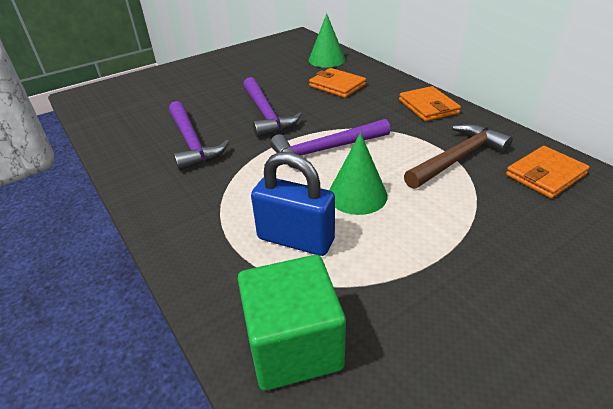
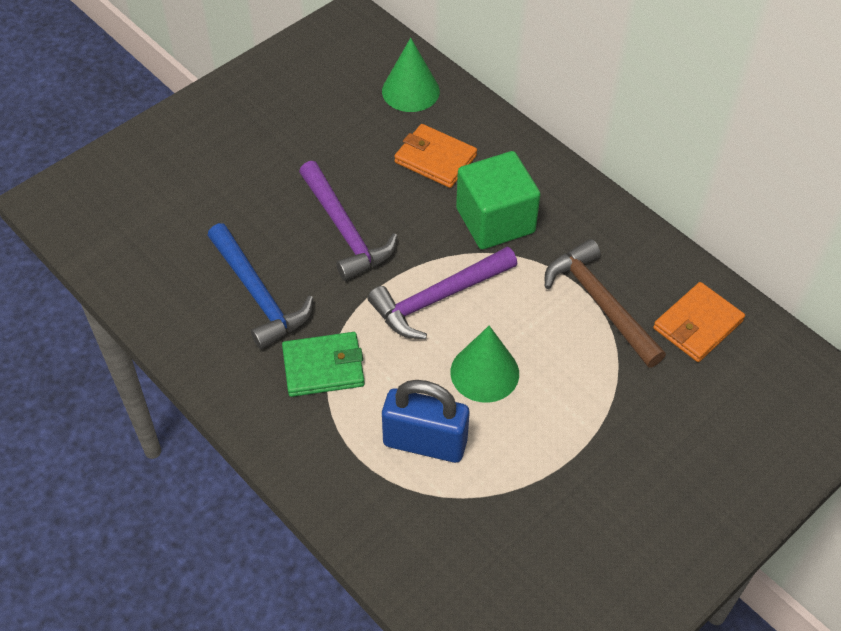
camera: 10 degrees left, 15 degrees up
(192, 142) = (258, 295): purple hammer -> blue hammer
(224, 184) = (323, 367): none -> green wallet
(293, 345) = (444, 562): green cube -> green cube (495, 220)
(428, 107) = (565, 203): orange wallet -> none
(458, 158) = (600, 303): brown hammer -> brown hammer turned 75 degrees counterclockwise

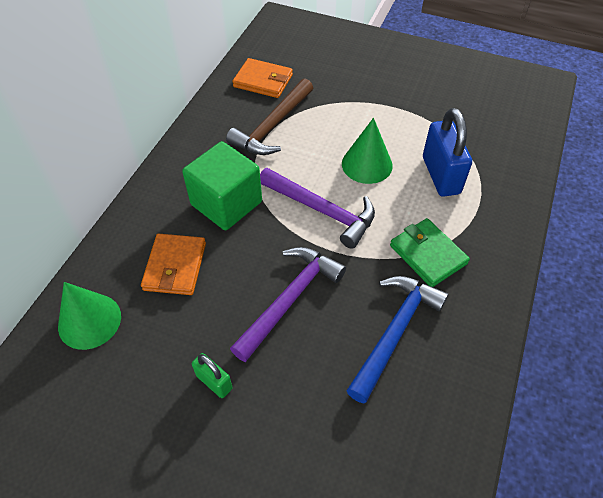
camera: 115 degrees left, 0 degrees up
(299, 153) = (214, 382): none -> green padlock

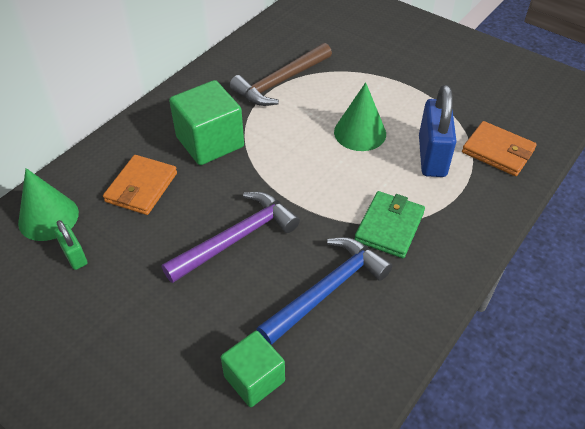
camera: 15 degrees right, 5 degrees down
(214, 382) = (138, 294): green padlock -> green padlock (74, 256)
(263, 81) = (287, 40): orange wallet -> orange wallet (497, 151)
(322, 211) = (298, 166): purple hammer -> none
(360, 440) = (254, 379): none -> green cube
(428, 254) = (389, 227): green wallet -> green wallet turned 45 degrees clockwise

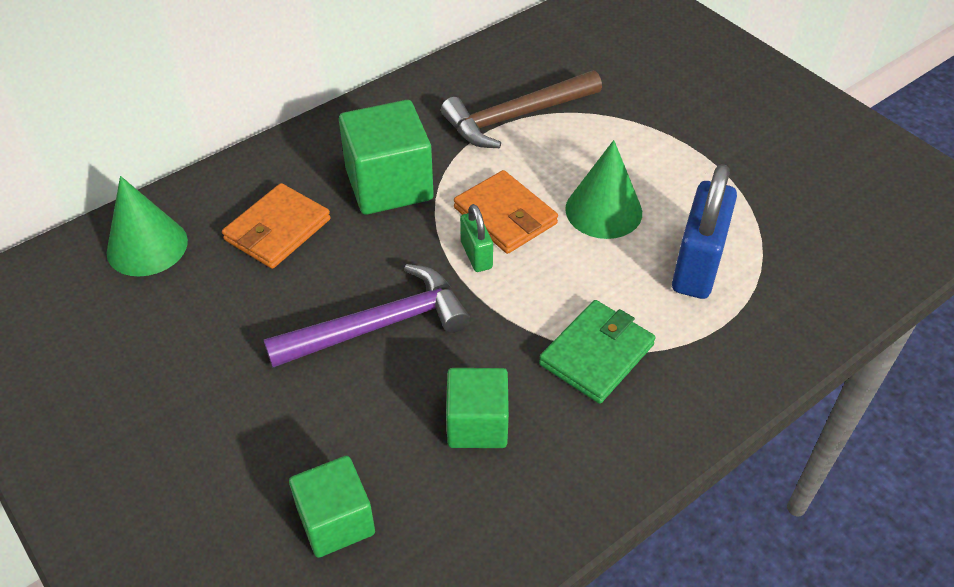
camera: 15 degrees right, 0 degrees up
(74, 256) = (163, 304): green padlock -> green padlock (476, 255)
(327, 290) = (477, 424): blue hammer -> green cube
(497, 151) = (800, 277): orange wallet -> orange wallet (505, 215)

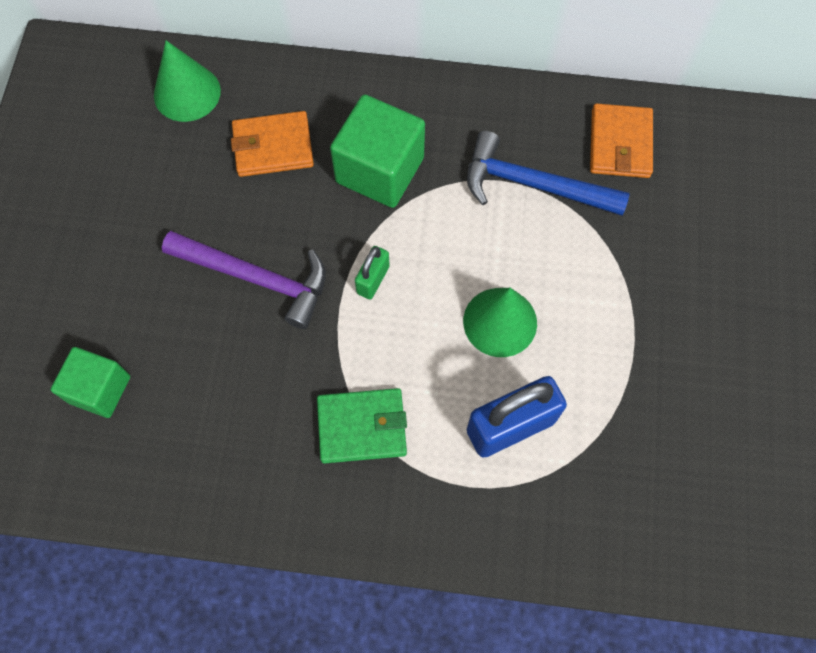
camera: 45 degrees right, 20 degrees up
(477, 424) = (237, 404): green cube -> none
(505, 215) = (427, 265): orange wallet -> orange wallet (620, 144)
(515, 117) = (533, 184): brown hammer -> blue hammer

